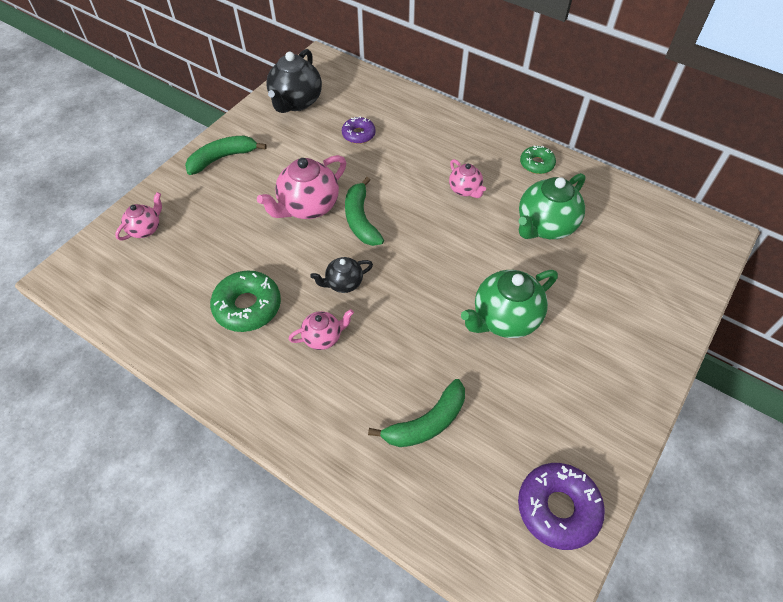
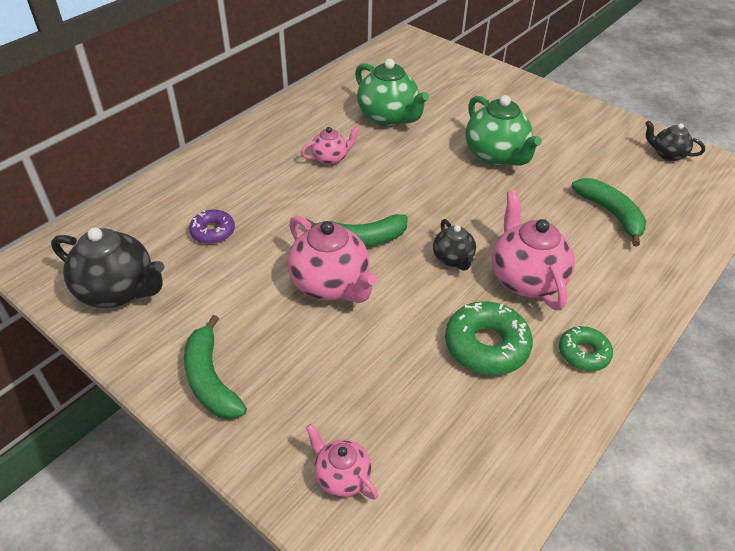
camera: 85 degrees left, 10 degrees down
(323, 337) = (525, 279): pink teapot -> pink teapot, size x1.80
(536, 164) = (305, 110): green donut -> green donut (583, 353)
(558, 508) = (667, 154): purple donut -> black teapot

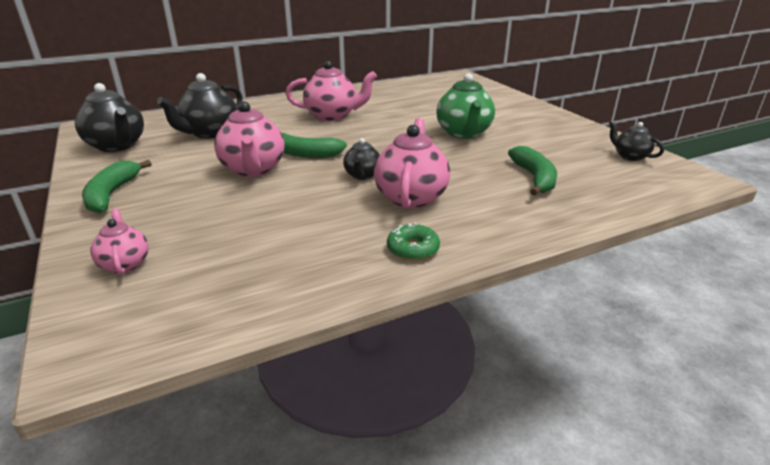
camera: 25 degrees right, 15 degrees down
(213, 232) = (209, 133): purple donut -> black teapot
(330, 158) = (332, 116): pink teapot -> pink teapot, size x1.80
(388, 117) = (399, 105): green teapot -> none
(486, 345) = (331, 224): green donut -> none

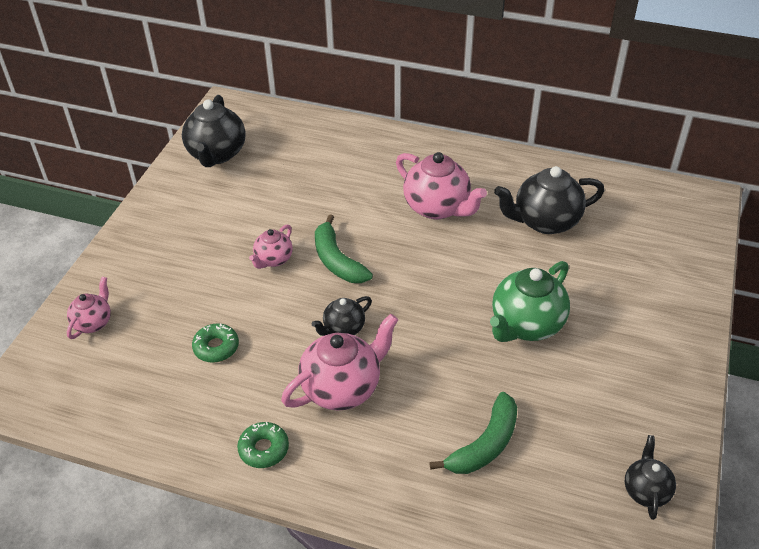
camera: 45 degrees right, 15 degrees up
(112, 194) = (154, 229): green banana -> none
(209, 133) = (300, 174): black teapot -> black teapot (545, 221)
(253, 169) = (273, 259): pink teapot -> pink teapot, size x0.56
(279, 223) = (216, 347): none -> green donut

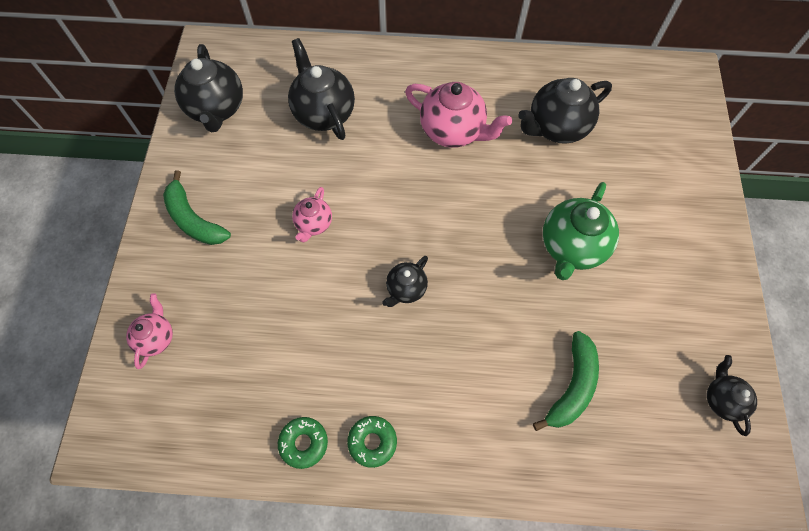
camera: 15 degrees left, 20 degrees up
(216, 347) = (290, 338): green donut -> green donut (304, 443)
(316, 173) = (323, 113): none -> black teapot
(337, 260) = (376, 212): green banana -> green banana (194, 219)
(342, 388) = (425, 356): pink teapot -> none

